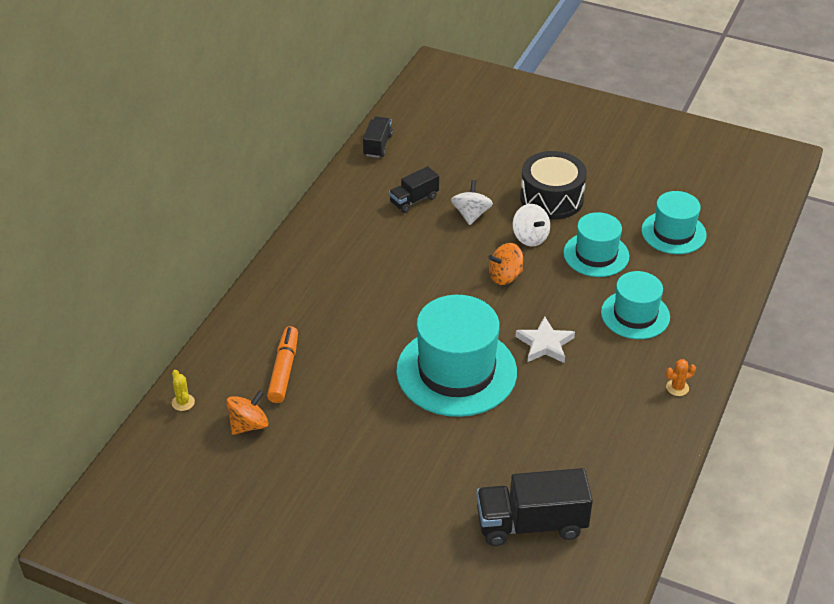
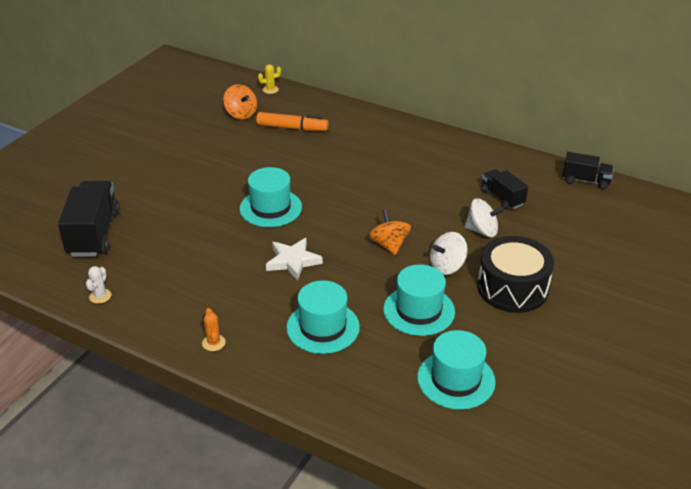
camera: 95 degrees right, 5 degrees down
(456, 371) = (270, 208): turquoise hat -> turquoise hat, size x0.59
(636, 491) = (100, 296): none -> white cactus

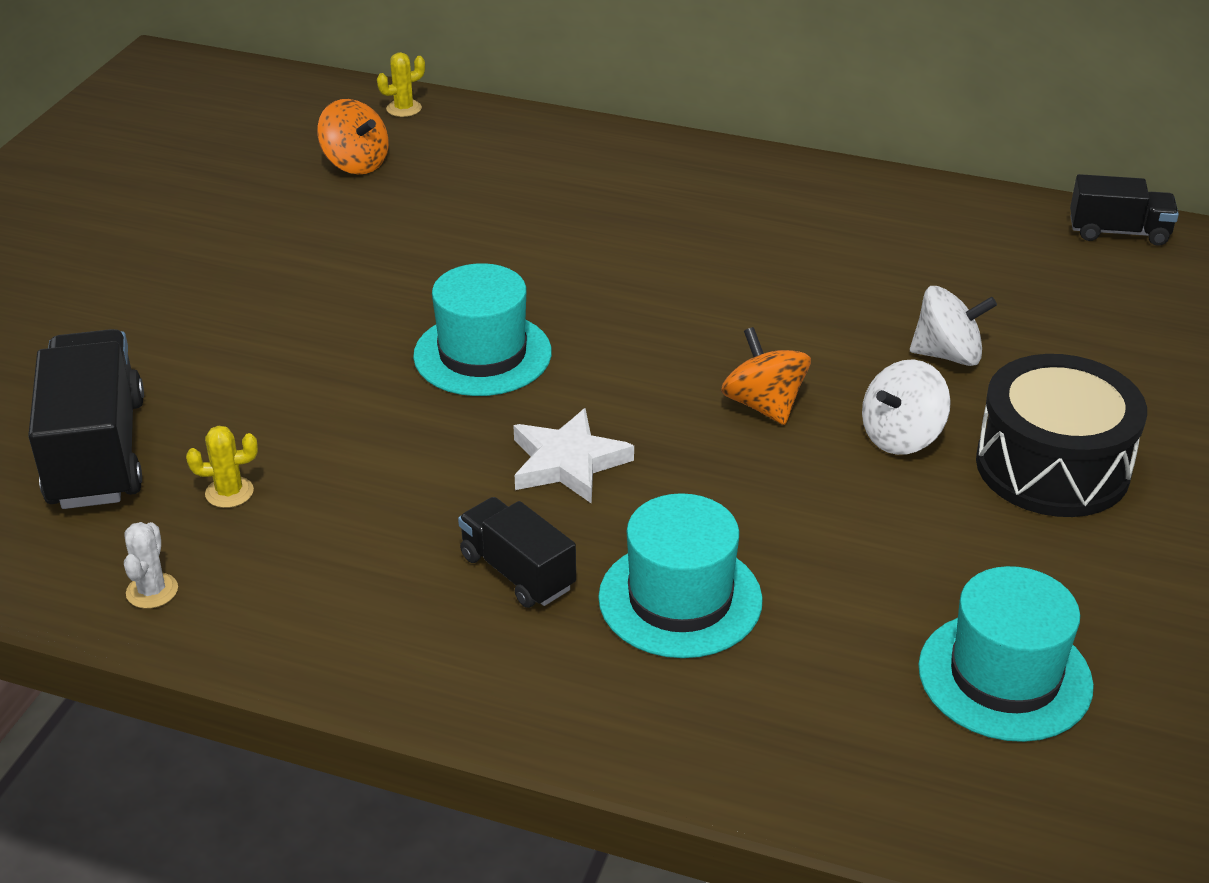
camera: 10 degrees left, 0 degrees up
(144, 257) = (229, 492): none -> yellow cactus
(213, 343) = (446, 664): orange cactus -> none
(292, 128) = (476, 183): orange marker -> none
(419, 310) = (874, 537): turquoise hat -> none
(502, 198) = (964, 283): black truck -> black truck (517, 572)

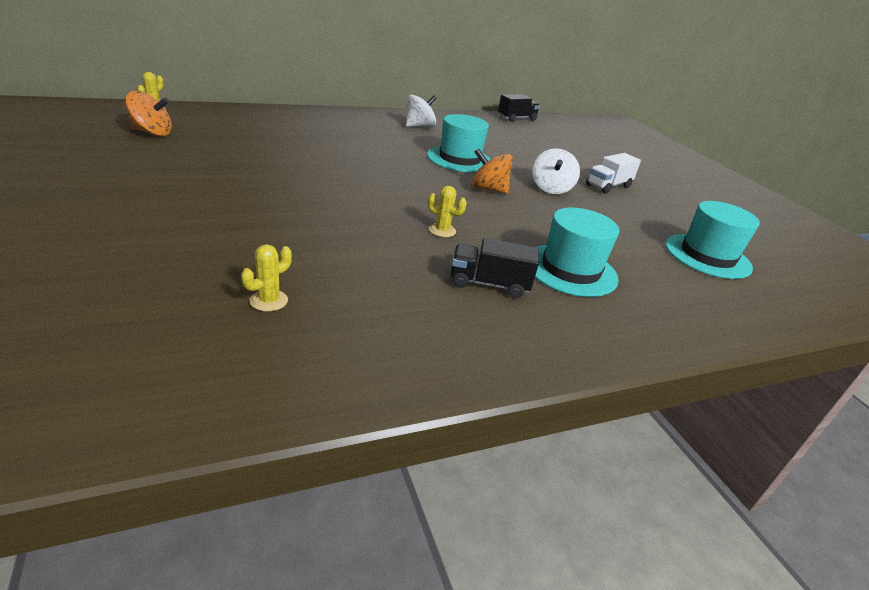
camera: 45 degrees left, 5 degrees down
(97, 452) = (130, 309): black truck -> none
(152, 591) = (285, 380): white cactus -> none
(482, 354) = (336, 197): turquoise hat -> turquoise hat (459, 159)
(568, 462) = (442, 230): white star -> yellow cactus
(947, 355) = (523, 160): white spinning top -> white spinning top (419, 126)
(1052, 466) = (608, 186): black drum -> white truck

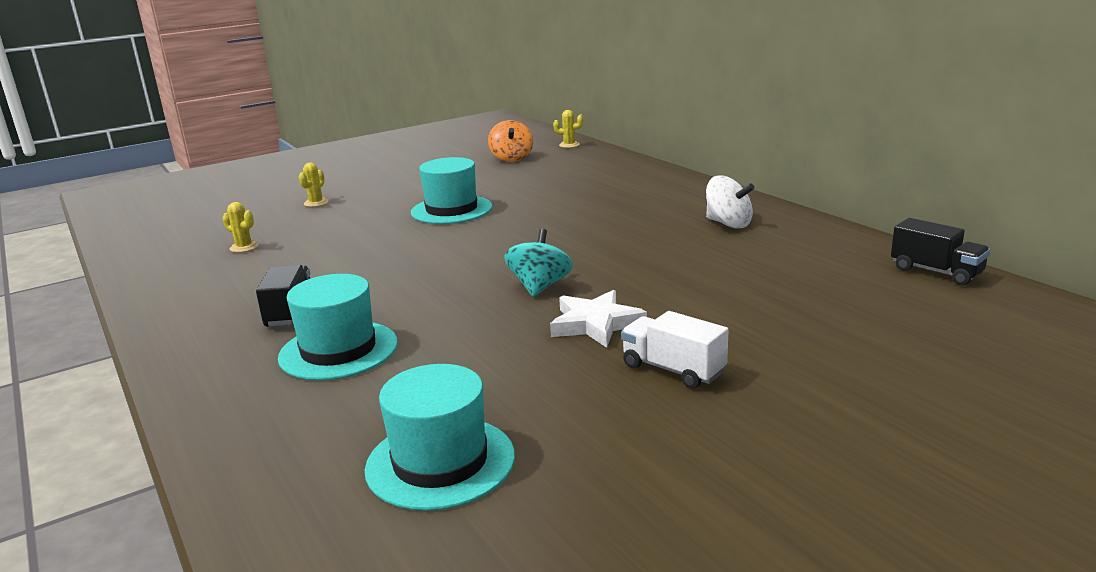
camera: 85 degrees right, 10 degrees down
(442, 230) = (396, 279): yellow cactus -> yellow cactus (316, 203)
(459, 159) = (630, 260): turquoise hat -> turquoise hat (451, 210)
(488, 189) = (539, 287): orange spinning top -> turquoise spinning top
(551, 188) = (595, 324): white spinning top -> white star

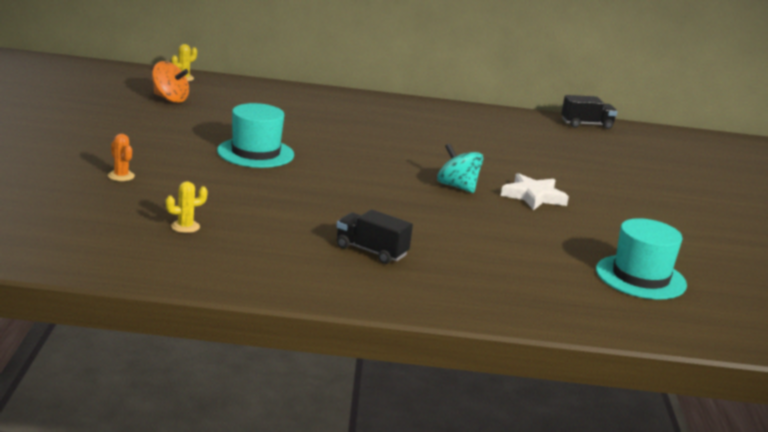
camera: 60 degrees left, 0 degrees up
(316, 203) = (121, 176): yellow cactus -> orange cactus
(338, 350) = (464, 257): turquoise hat -> none
(673, 369) = (612, 205): white truck -> none
(728, 224) = (445, 120): white spinning top -> none

